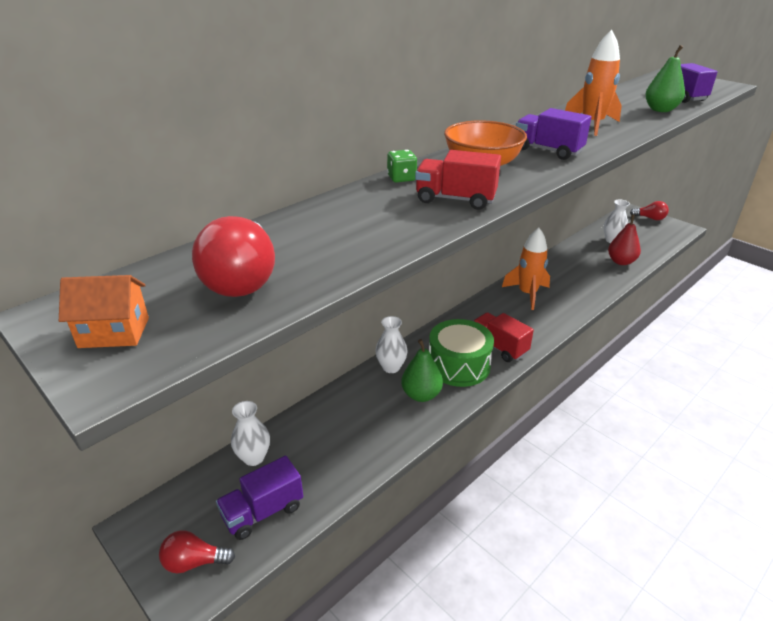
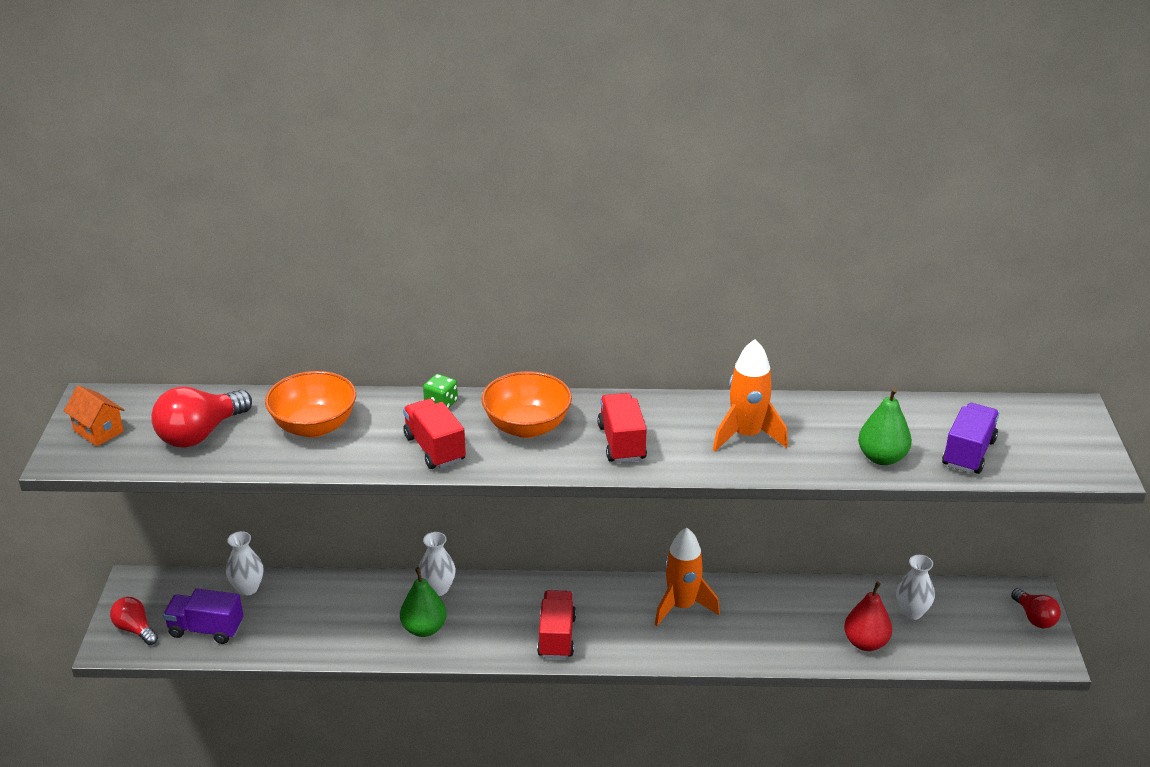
camera: 45 degrees right, 0 degrees up
(338, 228) = (314, 426): none -> orange bowl
(459, 365) = (494, 627): green drum -> none
(548, 151) = (621, 443): purple truck -> red truck

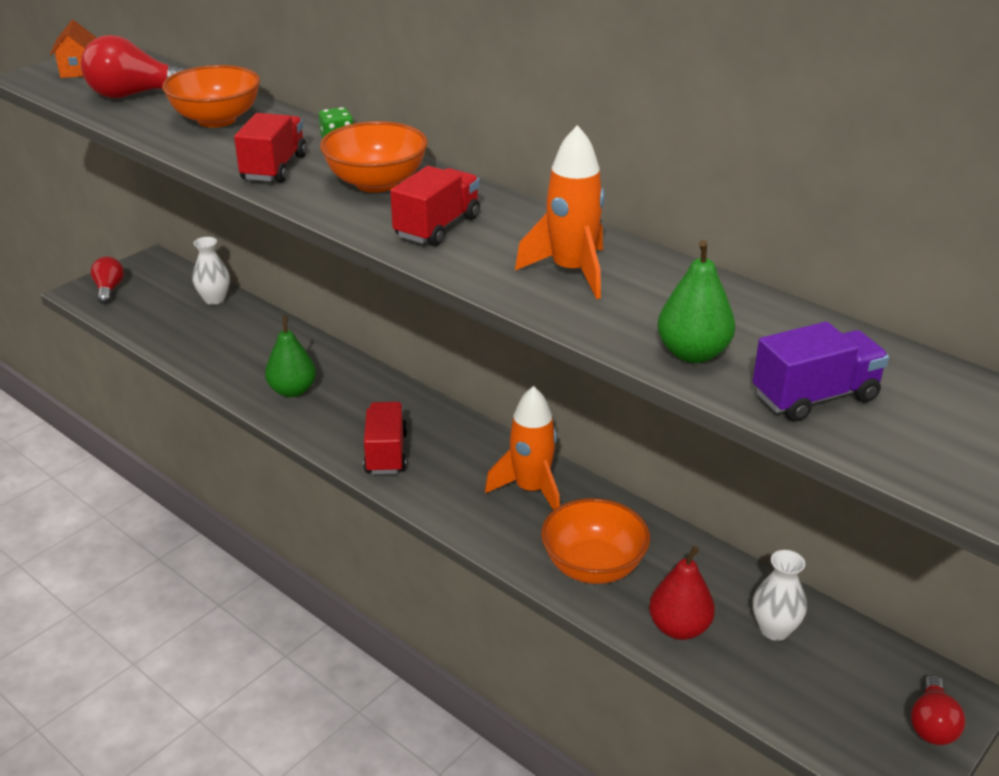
camera: 40 degrees right, 0 degrees up
(206, 629) = (149, 312): purple truck -> none
(438, 589) = (345, 367): white vase -> none
(556, 636) = (386, 453): red truck -> red truck turned 45 degrees counterclockwise
(778, 634) = (593, 566): none -> orange bowl

